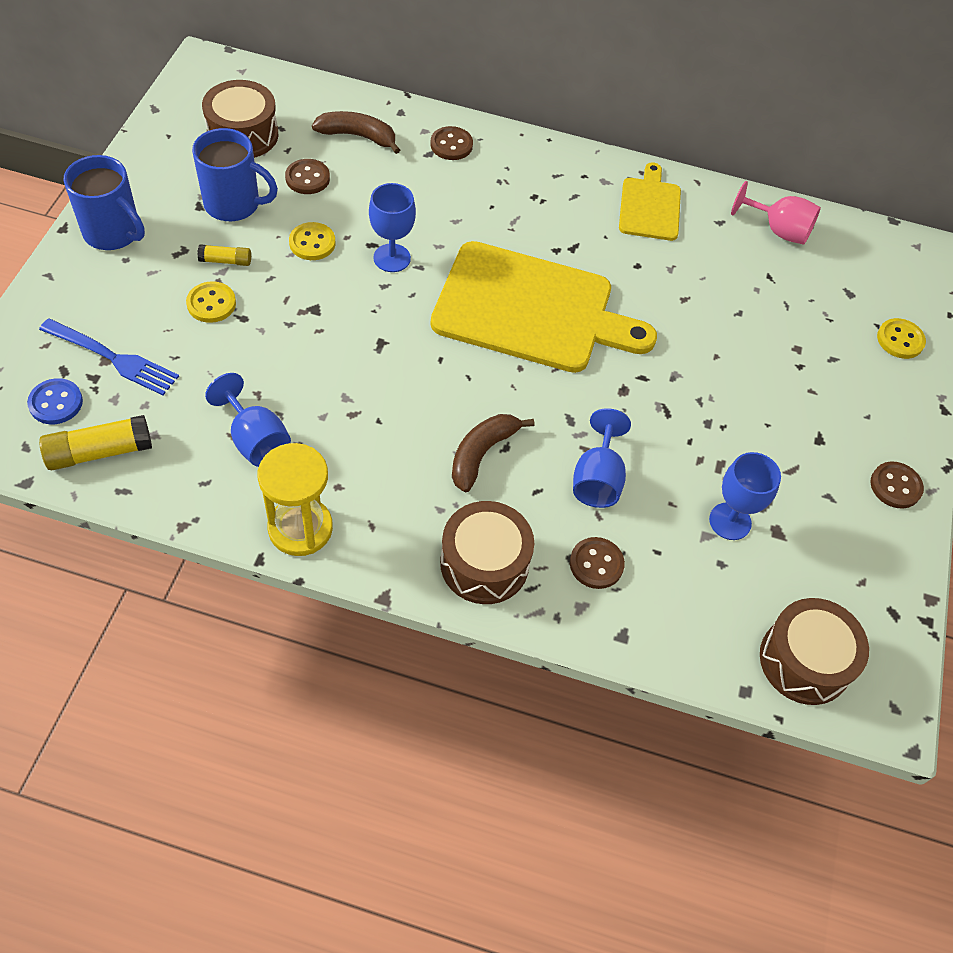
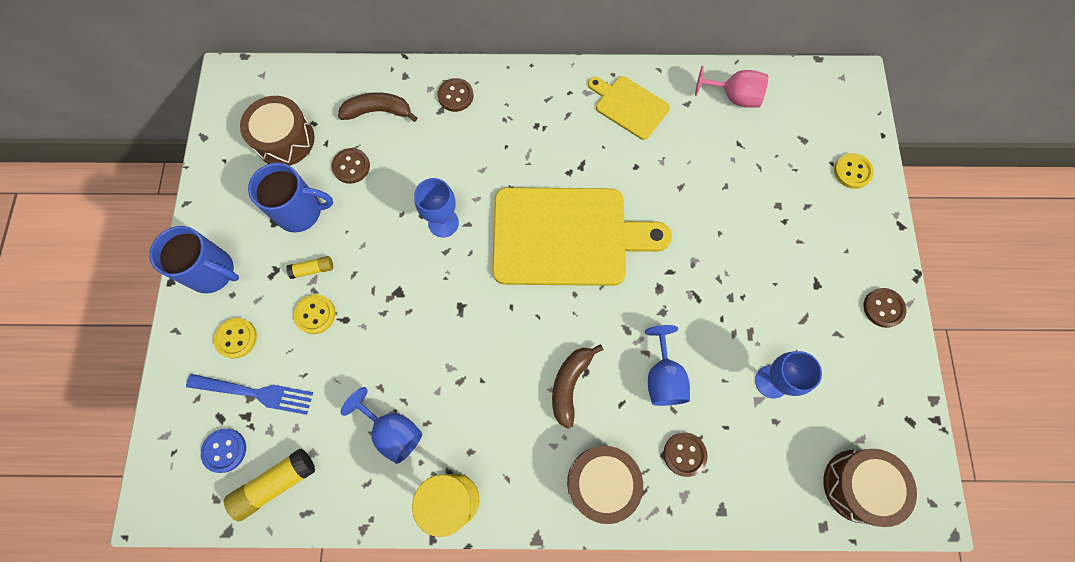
camera: 10 degrees left, 15 degrees up
(312, 243) = (376, 229): yellow button -> yellow button (236, 338)
(650, 206) = (629, 106): yellow cutting board -> yellow cutting board turned 45 degrees counterclockwise

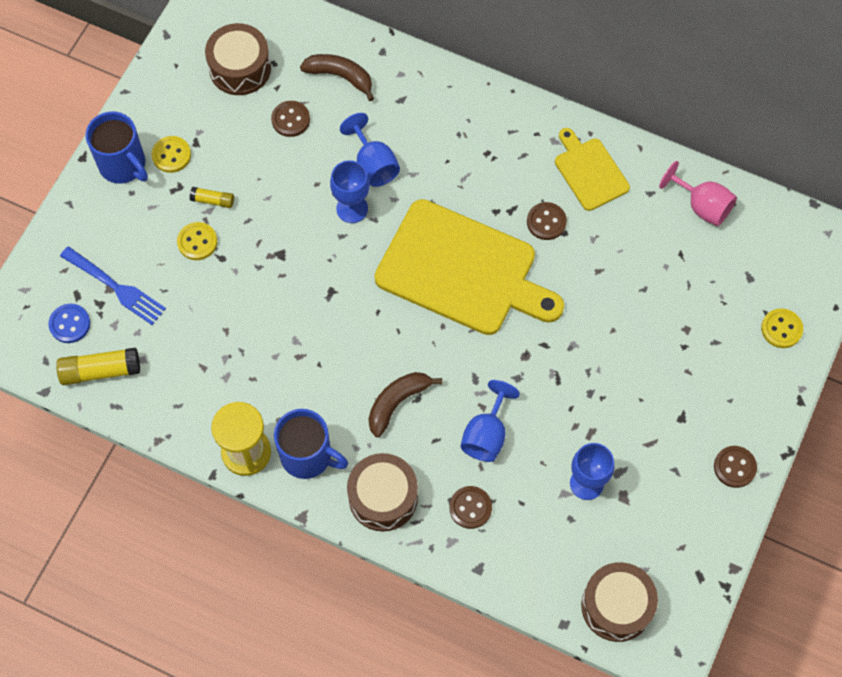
camera: 25 degrees right, 5 degrees down
(236, 338) = (119, 233): yellow button -> yellow button (171, 155)
(300, 212) = (225, 143): blue mug -> blue mug (308, 456)
(392, 431) = (220, 372): blue goblet -> blue goblet (373, 164)
(455, 96) = (422, 91): brown button -> brown button (546, 222)

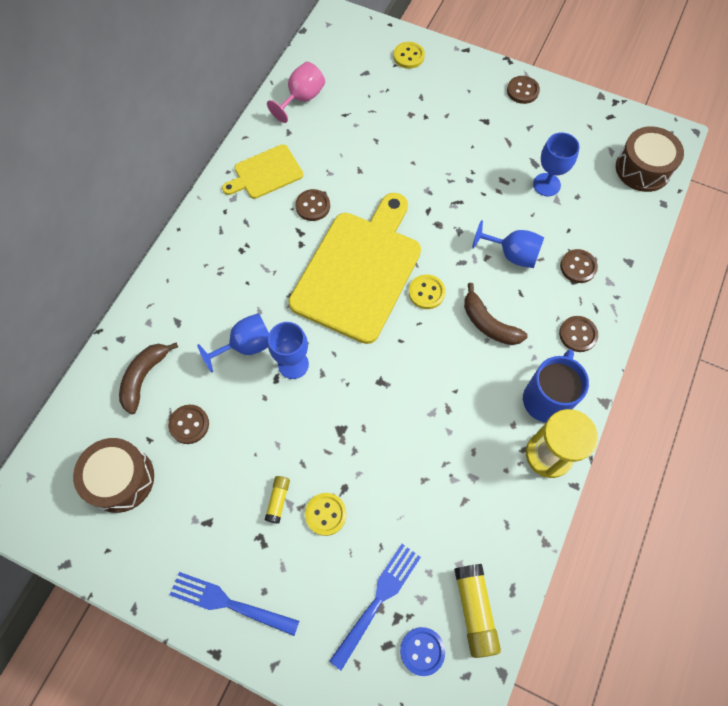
camera: 90 degrees left, 0 degrees up
(123, 165) = (229, 603): blue mug -> blue fork
(171, 155) = (221, 548): yellow button -> yellow button (426, 292)
(383, 497) = (578, 334): brown drum -> brown button

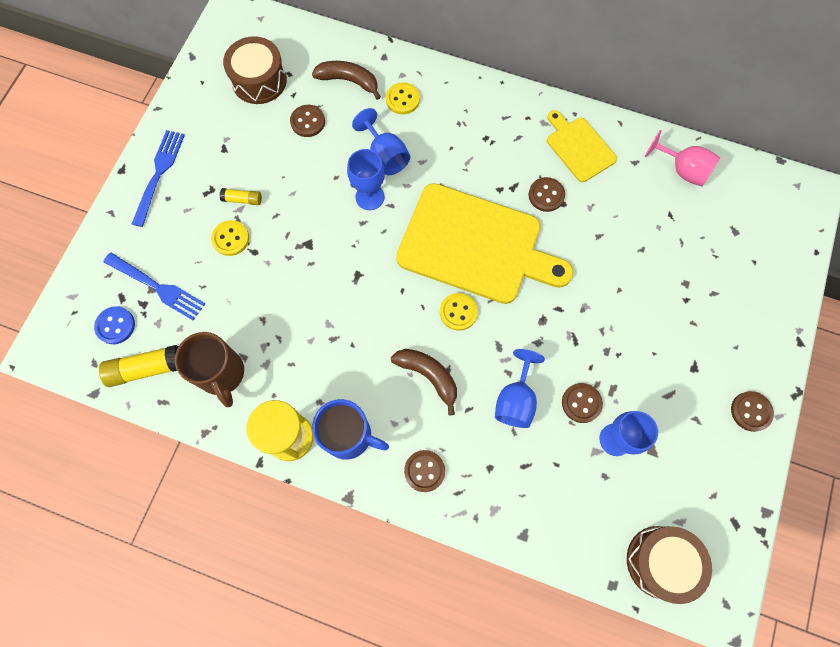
camera: 85 degrees right, 5 degrees up
(408, 56) = (771, 276): yellow button -> yellow button (402, 99)
(482, 524) = (222, 374): none -> brown mug
(488, 324) = (428, 376): brown banana -> brown banana turned 90 degrees clockwise
(578, 267) = (509, 474): brown button -> brown button (581, 403)

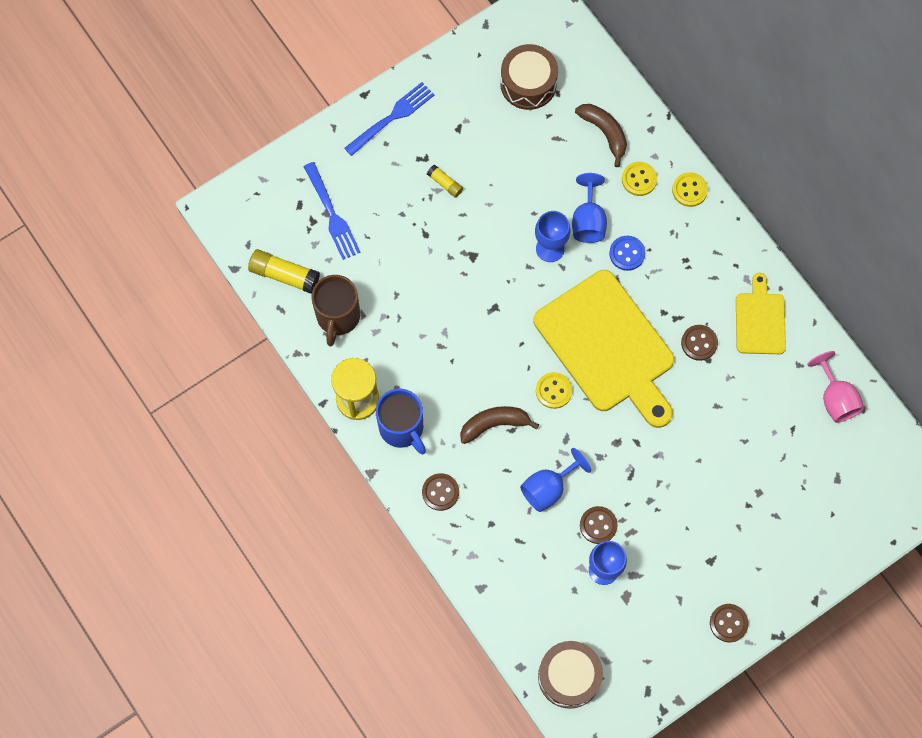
camera: 35 degrees right, 0 degrees up
(115, 326) = (281, 225): blue button -> blue button (627, 253)
(231, 239) = (414, 211): yellow button -> yellow button (689, 190)
(308, 122) = (544, 148): brown button -> none
(428, 376) = (494, 424): brown banana -> brown banana turned 90 degrees counterclockwise

